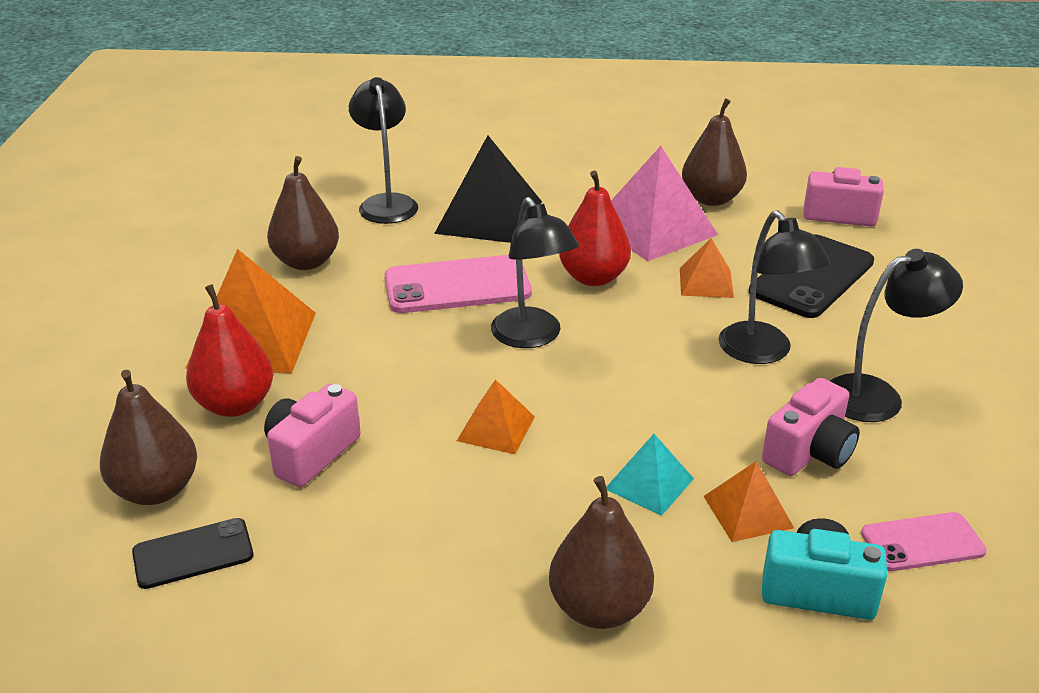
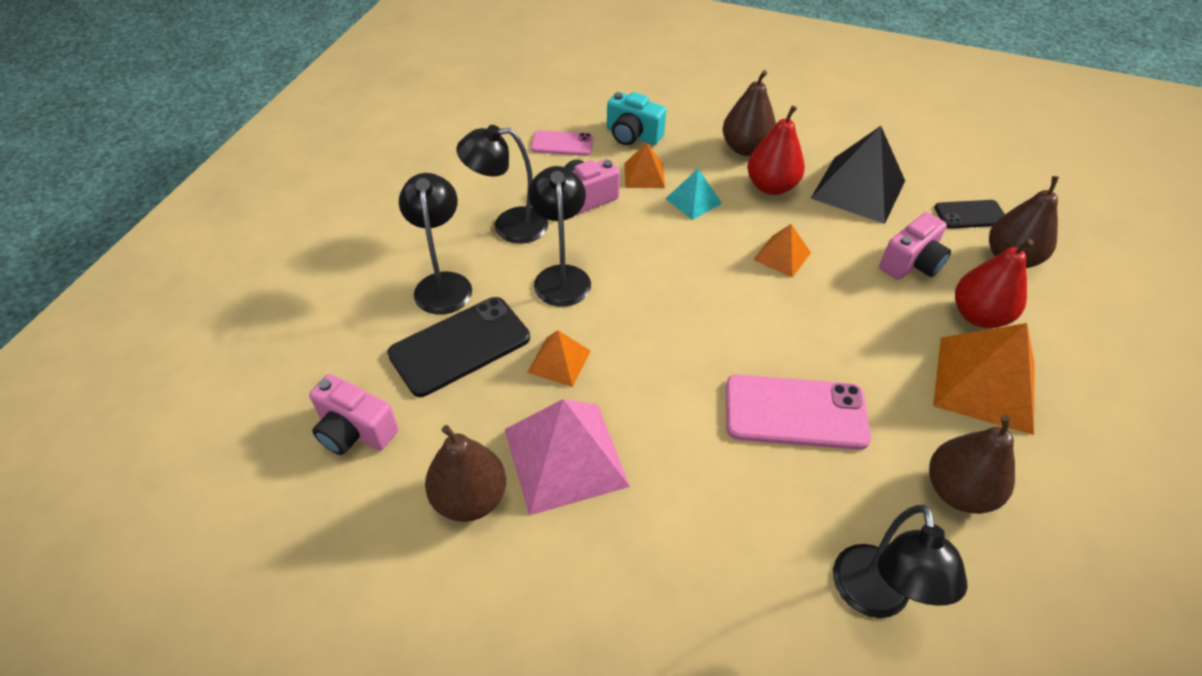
camera: 165 degrees left, 15 degrees up
(489, 217) = (745, 530): black pyramid -> black pyramid (858, 189)
(532, 337) = (737, 331): black lamp -> black lamp (443, 283)
(593, 277) = (660, 393): red pear -> red pear (771, 186)

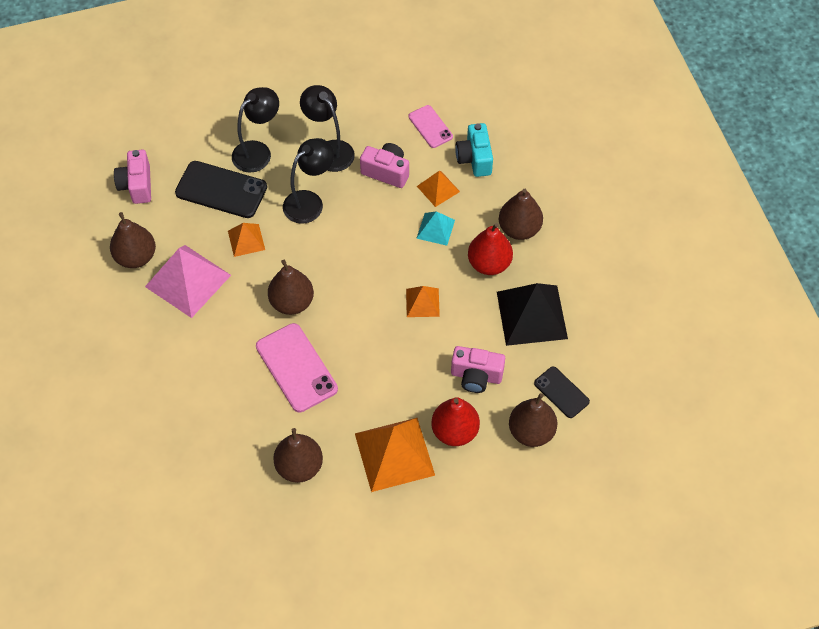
camera: 55 degrees right, 10 degrees up
(692, 366) = (292, 302): none -> brown pear
(874, 598) = (203, 452): black lamp -> none

